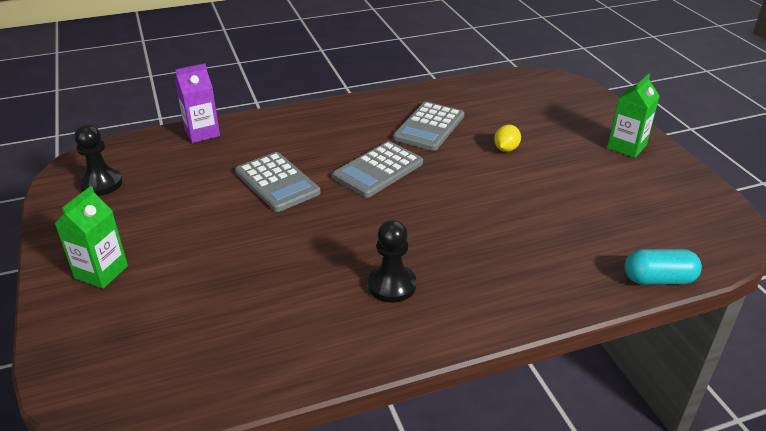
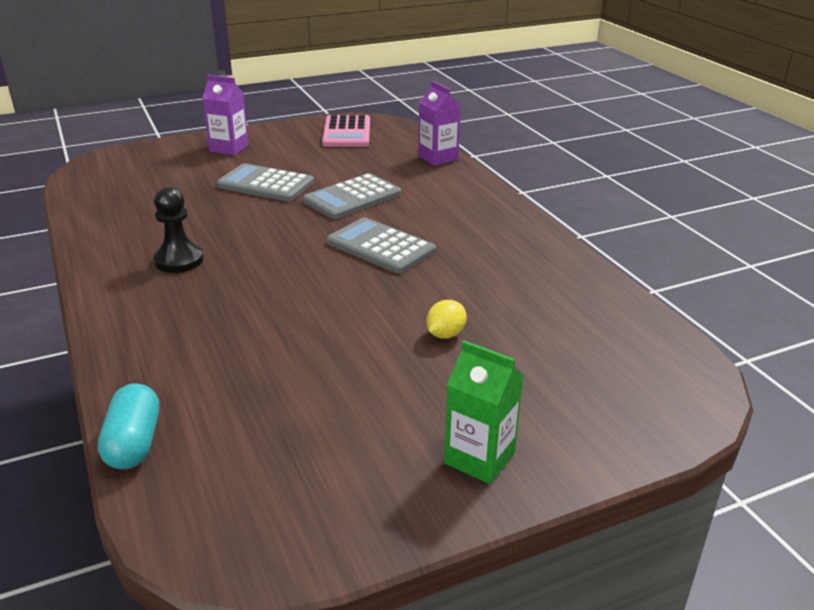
camera: 85 degrees right, 5 degrees down
(101, 184) = (347, 132): black pawn -> pink calculator
(101, 272) = (229, 148): green carton -> purple carton
(429, 127) = (488, 276): grey calculator -> grey calculator (265, 184)
(506, 149) = (445, 334): yellow lemon -> yellow lemon turned 75 degrees counterclockwise

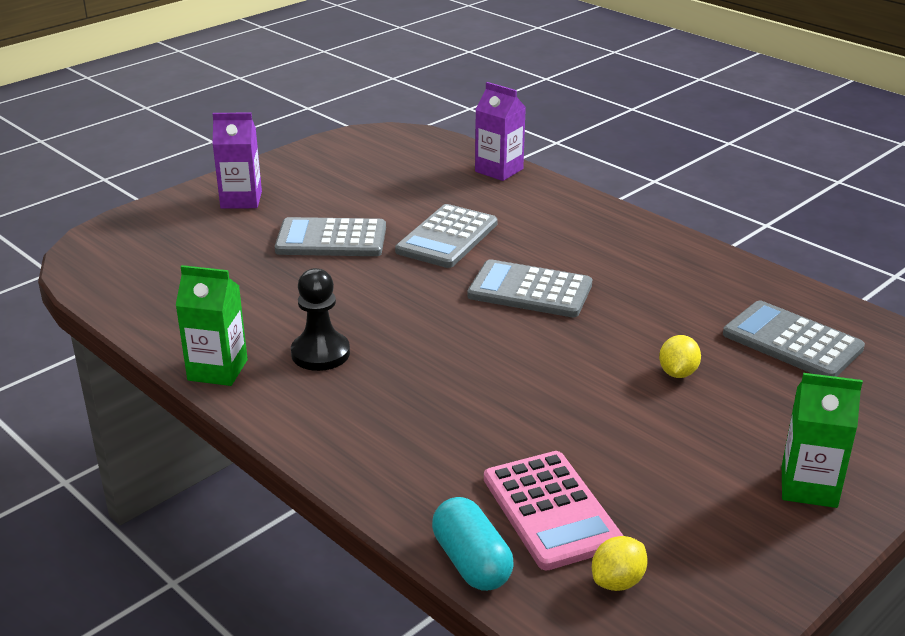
camera: 20 degrees left, 0 degrees up
(97, 257) = (217, 370): none -> green carton
(234, 493) = (617, 581): none -> yellow lemon
(347, 132) = (365, 155): pink calculator -> pink calculator (551, 510)
(572, 331) = (792, 341): none -> grey calculator

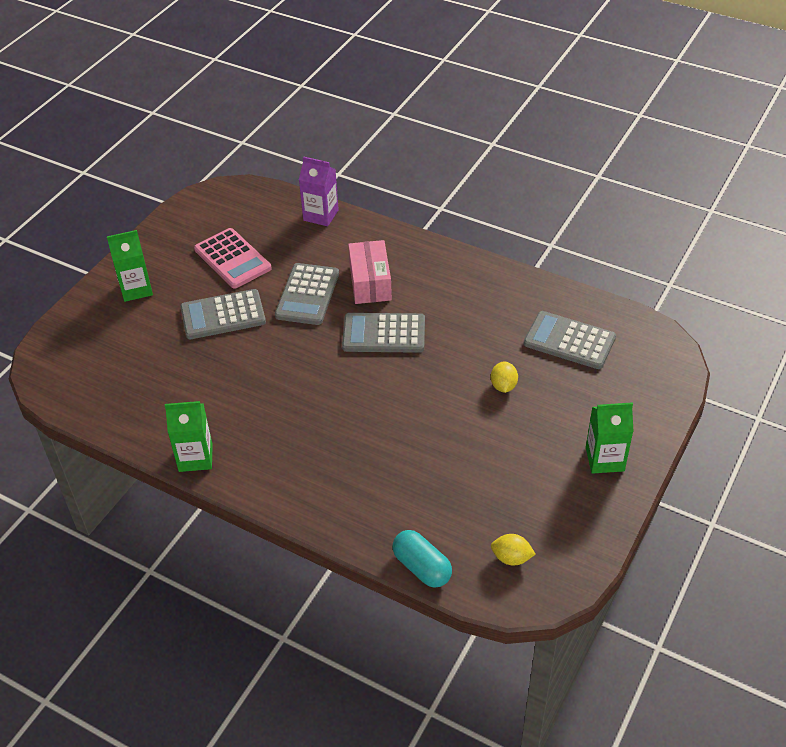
camera: 15 degrees left, 15 degrees up
(241, 200) = (136, 289): purple carton -> green carton
(320, 353) = (260, 425): black pawn -> none
(533, 239) = (370, 282): none -> pink box
(551, 510) = (457, 517): pink calculator -> pink calculator (232, 259)
(617, 581) = (511, 558): yellow lemon -> yellow lemon turned 75 degrees clockwise

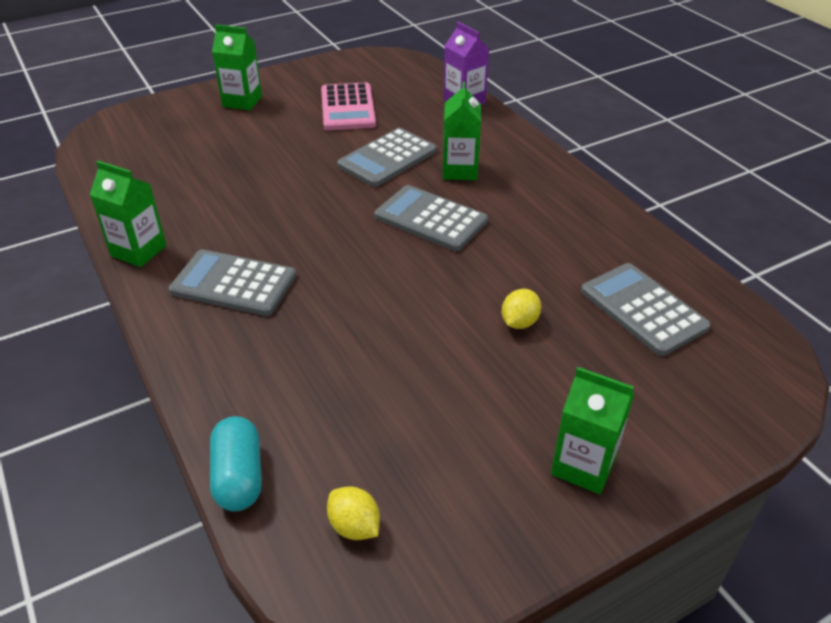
camera: 30 degrees right, 5 degrees down
(223, 315) = (292, 146): grey calculator -> grey calculator (233, 284)
(370, 282) = (460, 170): pink box -> green carton

